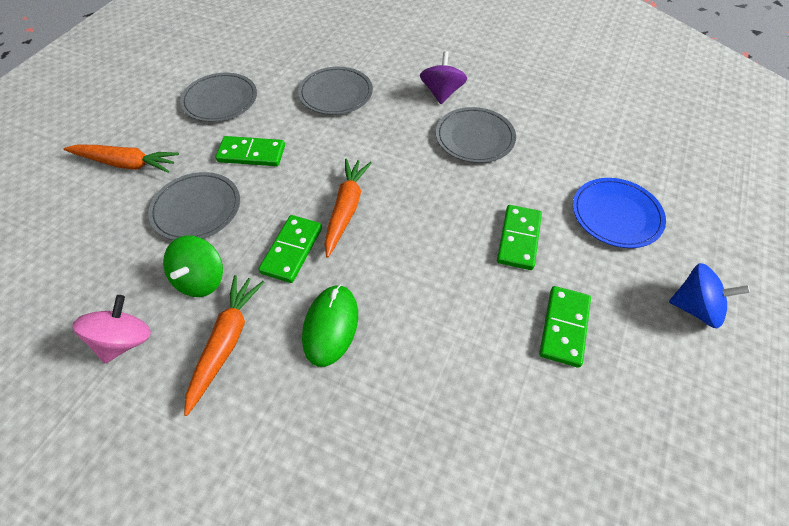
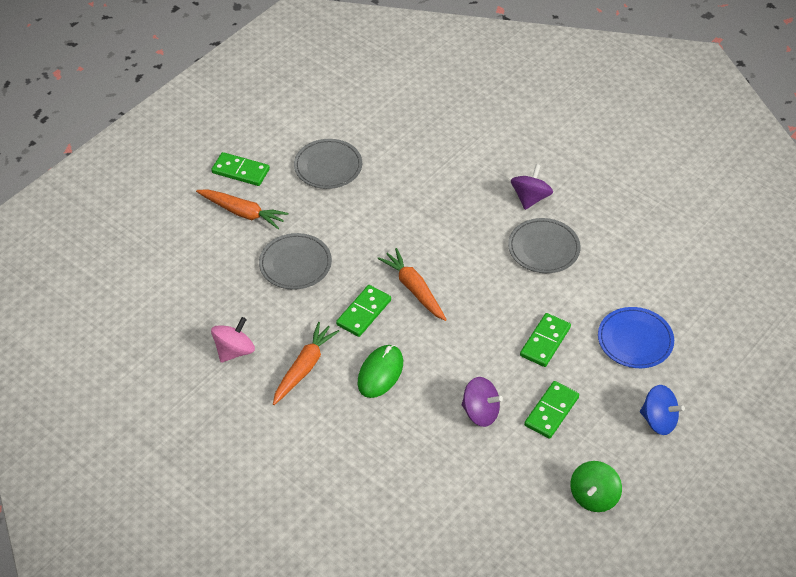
camera: 15 degrees right, 5 degrees down
(201, 279) = (292, 320): green spinning top -> green spinning top (593, 496)
(251, 153) = (347, 224): green domino -> green domino (240, 171)
(336, 93) = (433, 180): grey plate -> none
(346, 209) = (414, 289): orange carrot -> orange carrot turned 60 degrees counterclockwise
(477, 351) = (480, 412): none -> purple spinning top

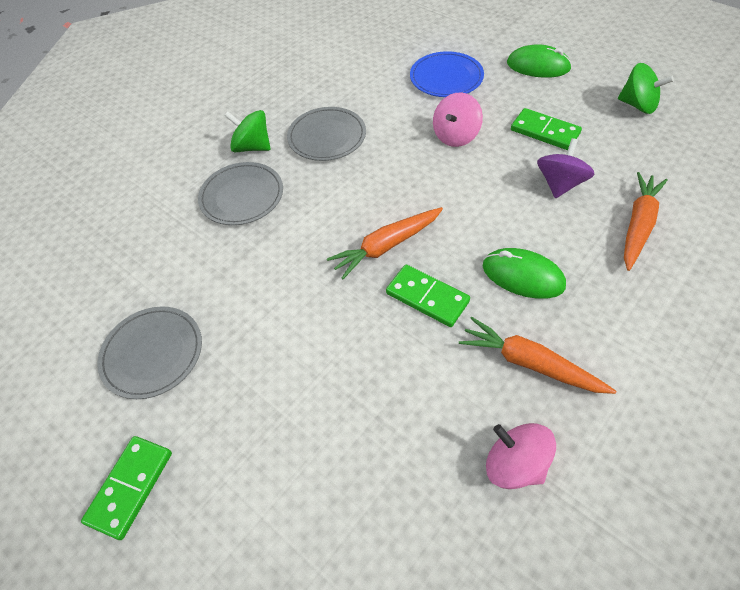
camera: 85 degrees left, 5 degrees up
(242, 213) = (226, 476): orange carrot -> orange carrot (638, 225)
(295, 264) = (340, 387): grey plate -> grey plate (242, 196)
(530, 198) = (252, 147): purple spinning top -> green spinning top
(545, 342) = (455, 136): green domino -> pink spinning top
(658, 420) = (538, 66): blue spinning top -> green mouse

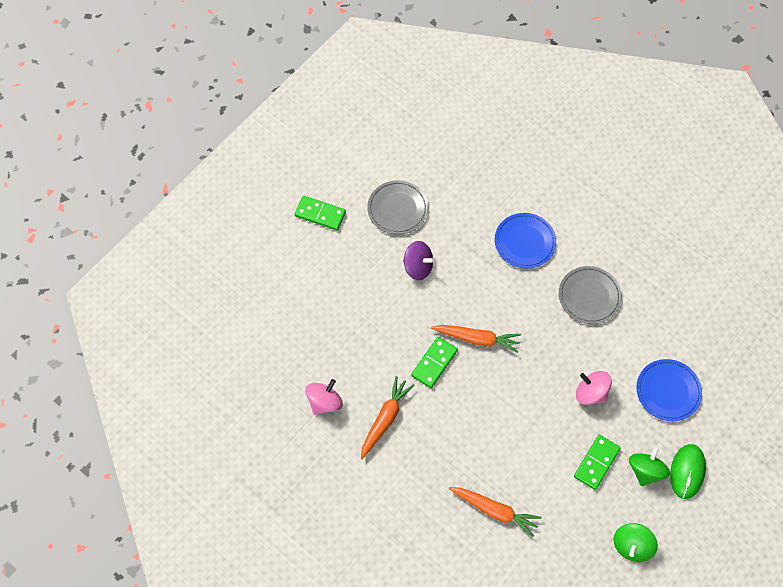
camera: 85 degrees right, 10 degrees up
(242, 196) = (524, 242): grey plate -> blue plate
(252, 147) = (577, 243): green spinning top -> green spinning top (645, 470)
(386, 246) = (477, 339): orange carrot -> orange carrot turned 135 degrees clockwise
(523, 276) = (450, 424): green mouse -> none
(560, 184) = (536, 463): purple spinning top -> purple spinning top (418, 267)

